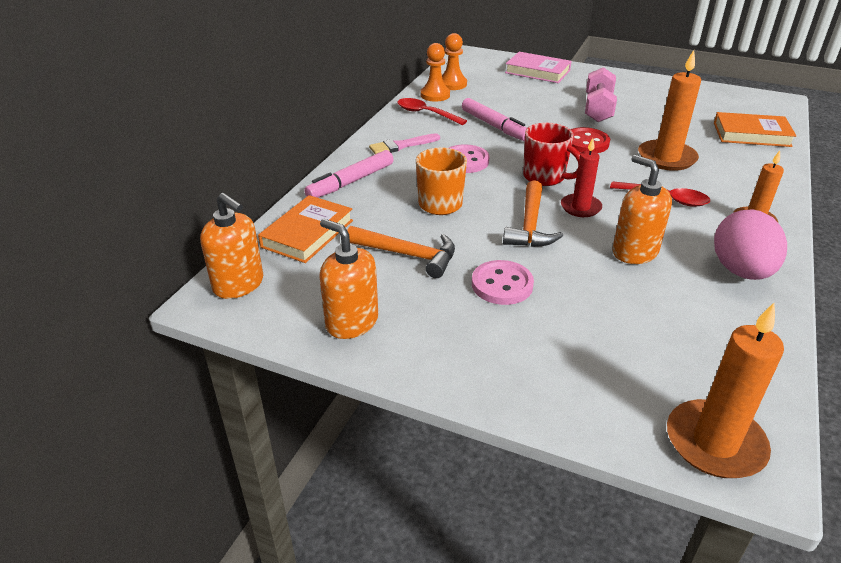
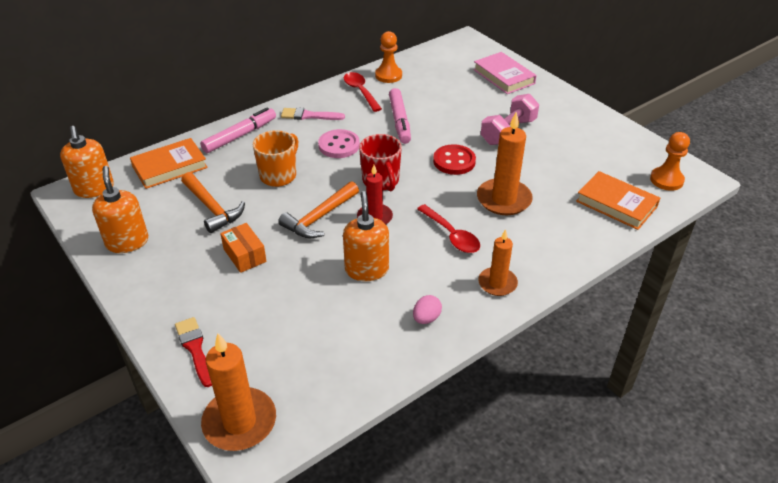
camera: 30 degrees right, 5 degrees up
(351, 182) = (240, 135): pink marker -> pink marker turned 150 degrees clockwise
(452, 84) = (415, 68): orange pawn -> orange pawn (666, 180)
(502, 285) = (245, 255): pink button -> orange box
(572, 394) = (195, 349): none -> red brush
(741, 271) = (426, 318): pink egg -> pink egg, size x0.47

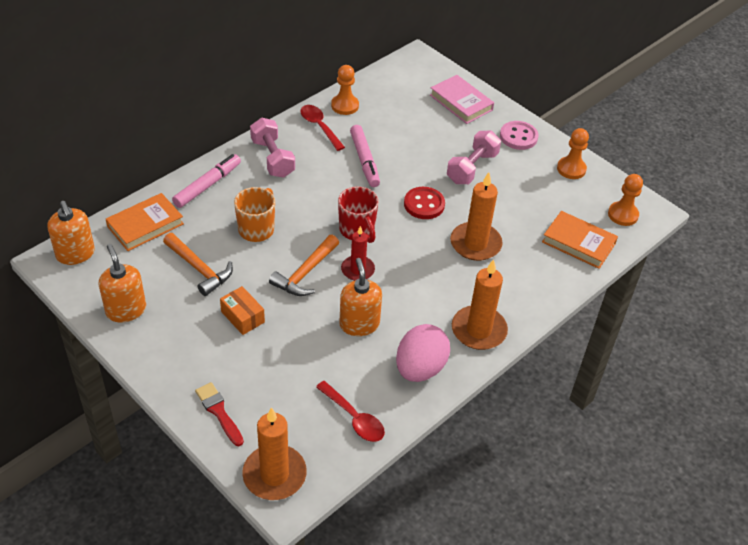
camera: 10 degrees left, 5 degrees up
(309, 116) = (272, 158): pink brush -> pink dumbbell
(339, 145) = (309, 192): pink button -> pink button (518, 137)
(426, 318) = (420, 368): pink egg -> pink egg, size x2.15
(451, 235) = (432, 284): red spoon -> red spoon (354, 418)
(497, 283) = (478, 330): orange candle -> orange candle, size x1.59
(612, 136) = (571, 169): none -> orange pawn

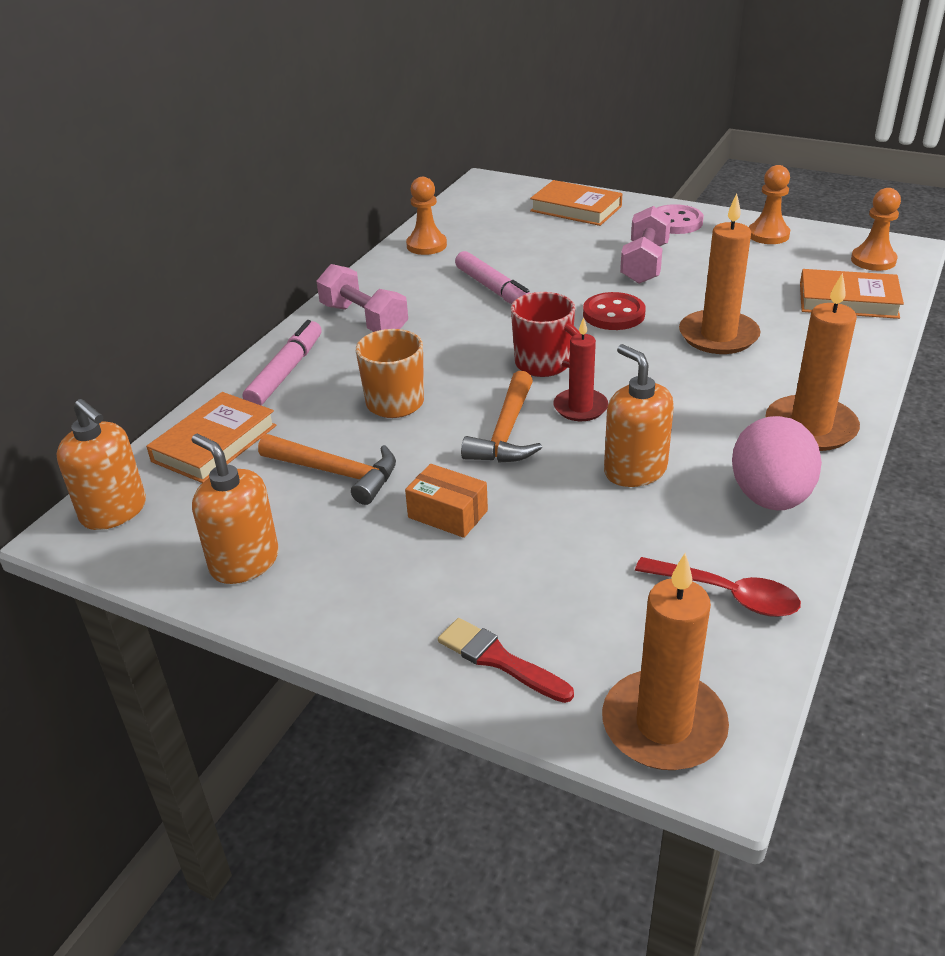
camera: 15 degrees left, 10 degrees down
(319, 127) = (407, 273): red spoon -> none
(461, 102) = (576, 208): pink book -> orange book

